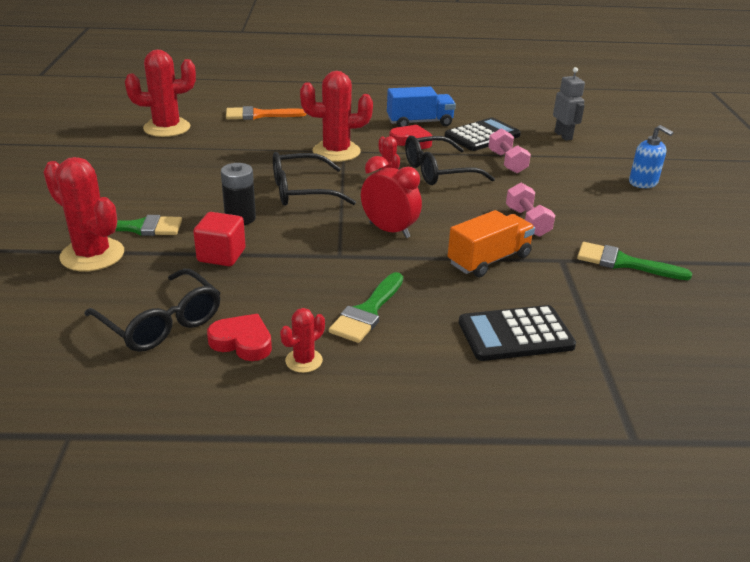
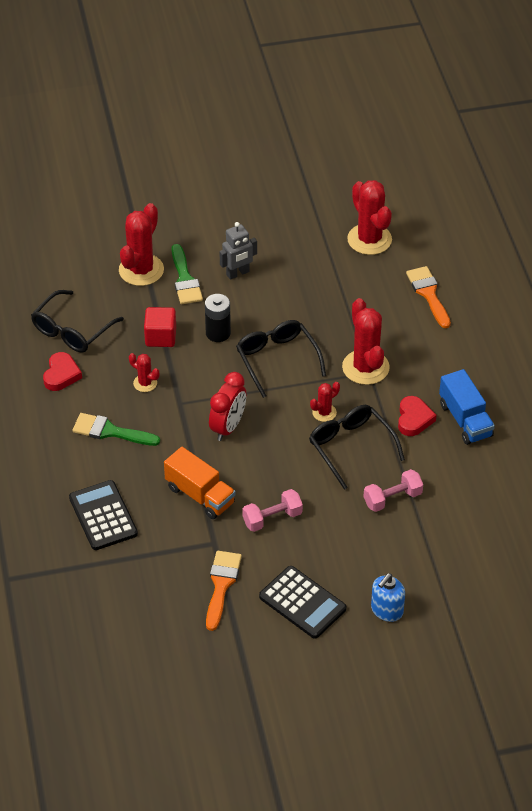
camera: 80 degrees right, 15 degrees up
(304, 361) = (49, 408): red cactus -> red cactus (145, 383)
(482, 136) = (451, 475): black calculator -> black calculator (302, 603)
(563, 136) = (482, 545): grey robot -> grey robot (238, 273)
(623, 263) = (221, 585): green brush -> orange brush

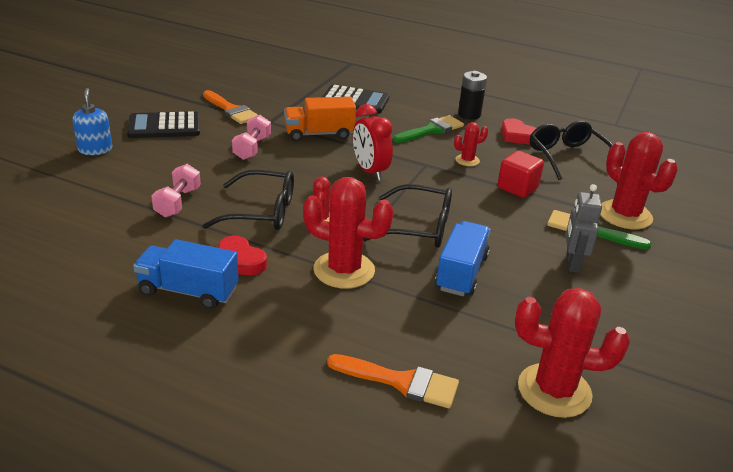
camera: 125 degrees right, 15 degrees down
(218, 333) = (492, 215): black battery -> black battery (469, 114)
(306, 316) = (461, 273): none -> blue truck

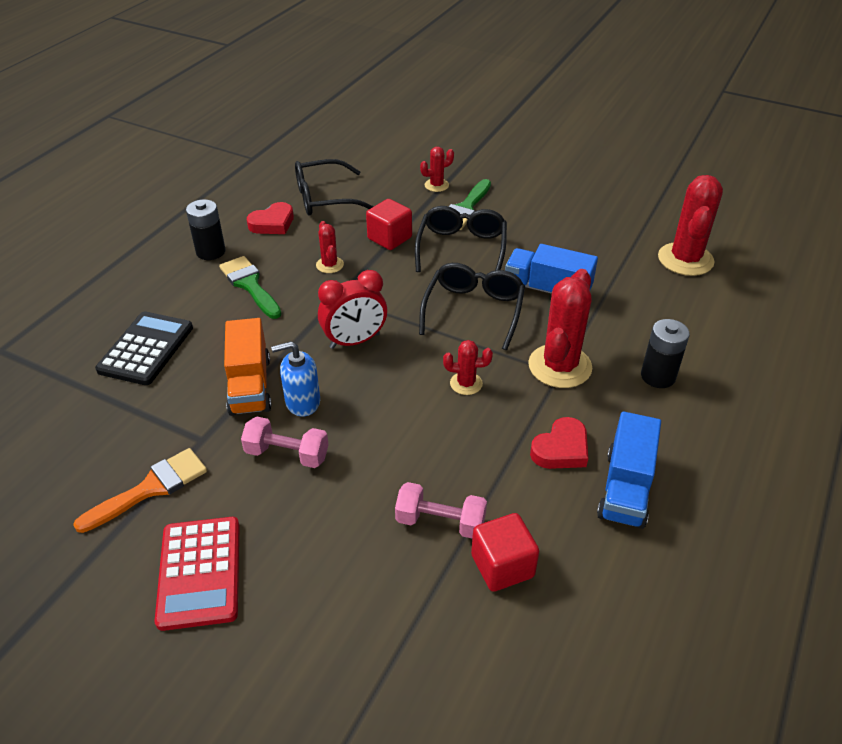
camera: 85 degrees left, 10 degrees up
(95, 149) = (277, 661): blue soap dispenser -> blue soap dispenser (302, 402)
(131, 225) = (502, 566): none -> red cube
(164, 126) = (199, 572): black calculator -> red calculator
(262, 212) = (455, 435): black glasses -> black glasses (461, 248)
(331, 332) = (658, 376): none -> black battery
(401, 382) = (706, 336): orange brush -> none
(572, 263) = (519, 226): grey robot -> none
(625, 215) = (436, 185): red cactus -> red cactus, size x0.50

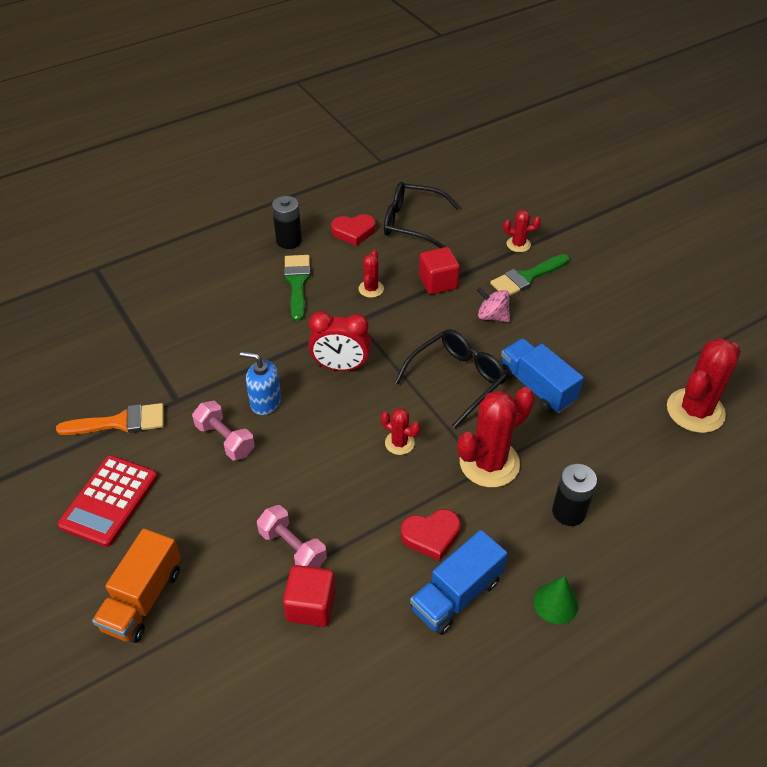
camera: 30 degrees right, 5 degrees up
(146, 349) = (188, 308): black calculator -> none
(250, 385) = (238, 371): orange truck -> orange truck (143, 599)
(461, 248) = (492, 316): black glasses -> pink spinning top
(711, 454) = (555, 603): none -> green cone

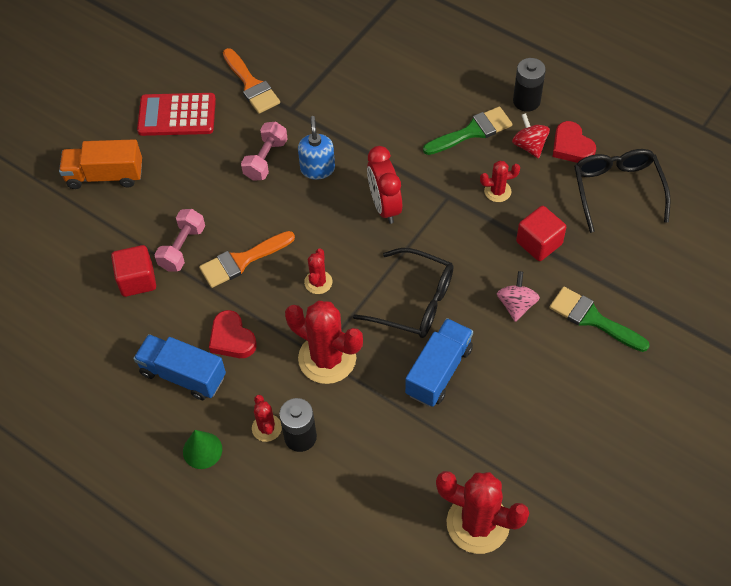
camera: 70 degrees right, 10 degrees up
(336, 255) = (529, 146): none -> red spinning top
(340, 498) = (242, 261): none -> orange brush
(518, 244) = (642, 296): red cactus -> red cactus (267, 428)

